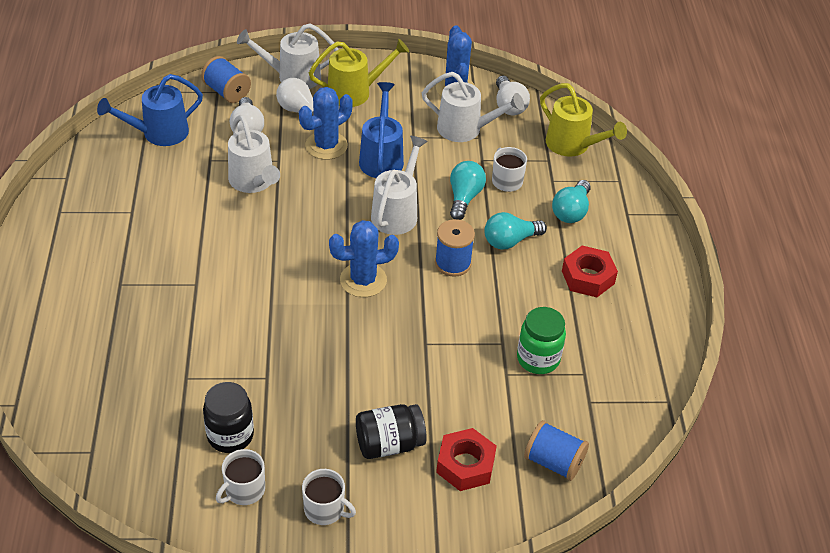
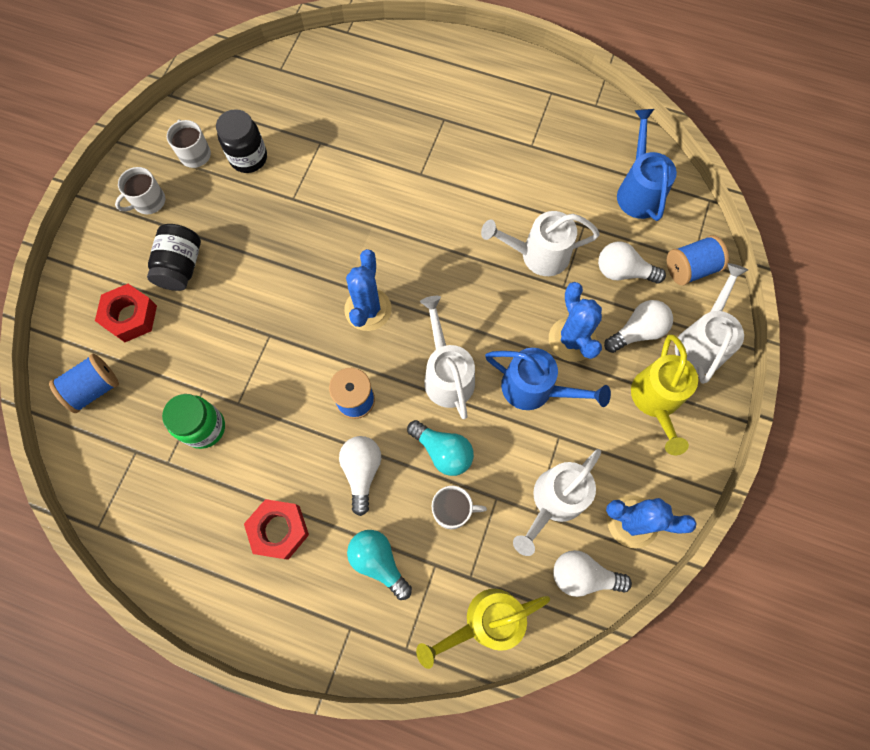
camera: 115 degrees right, 25 degrees up
(397, 212) = (446, 374): white watering can -> white watering can turned 150 degrees counterclockwise
(510, 241) = (362, 472): turquoise light bulb -> white light bulb

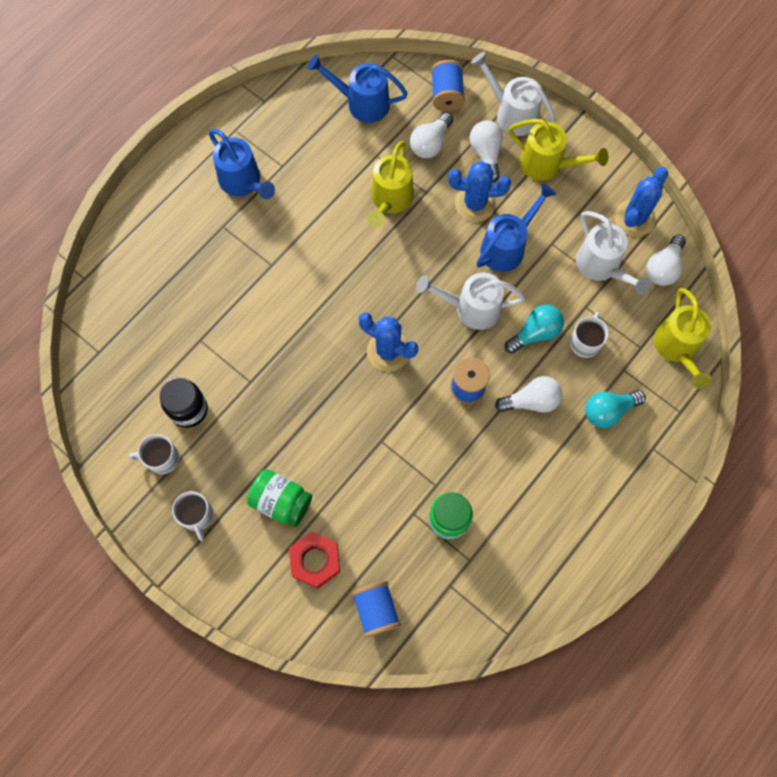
camera: 70 degrees left, 0 degrees up
(181, 266) = (281, 501): black jar -> green jar
(279, 530) = (559, 481): red nut -> none
(362, 472) = (531, 401): white light bulb -> white light bulb turned 150 degrees clockwise
(498, 119) = (243, 182): none -> blue watering can
(537, 255) = (390, 201): white watering can -> yellow watering can

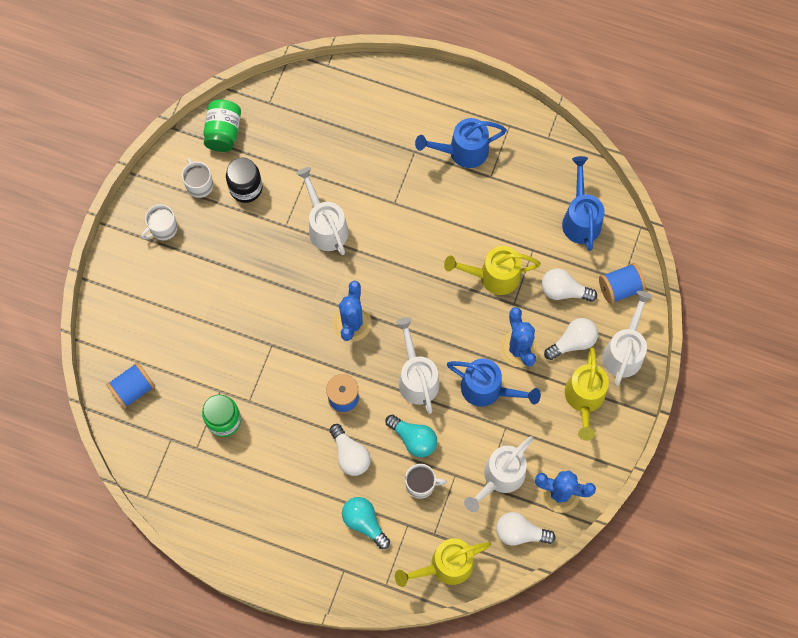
camera: 70 degrees right, 0 degrees up
(243, 182) = (462, 151): blue watering can -> blue watering can turned 45 degrees clockwise
(268, 342) = (325, 226): none -> white watering can
(281, 501) = (195, 286): green jar -> green jar (223, 132)
(315, 561) = (157, 329): red nut -> none

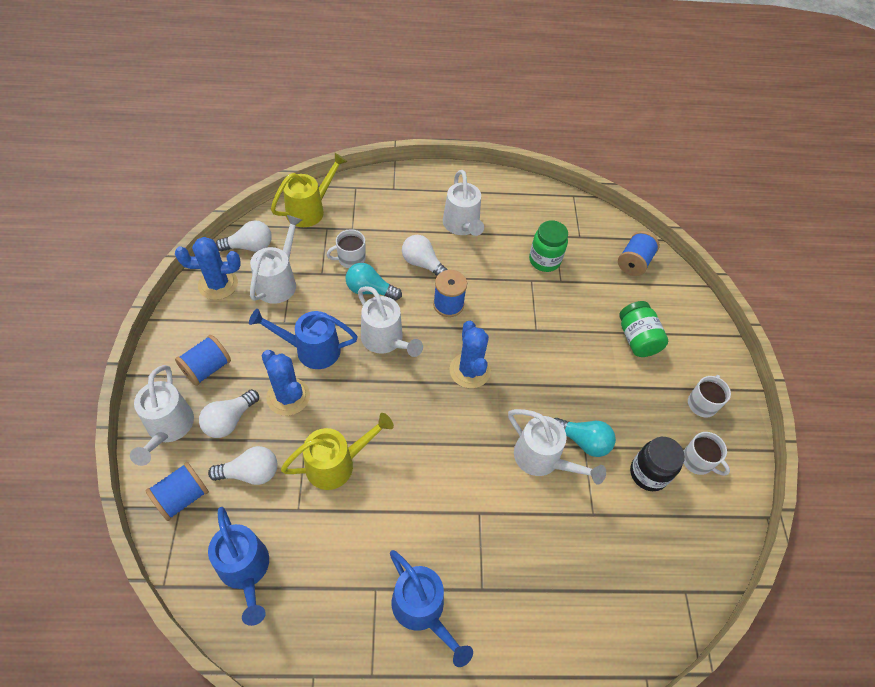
camera: 155 degrees right, 15 degrees down
(223, 132) = (712, 532): green jar -> green jar (637, 339)
(289, 492) = (462, 226): none -> white watering can
(364, 522) = (390, 221): turquoise light bulb -> turquoise light bulb (583, 441)
(462, 151) = (423, 611): blue watering can -> blue watering can turned 90 degrees clockwise
(584, 399) = (207, 368): yellow watering can -> blue spool

